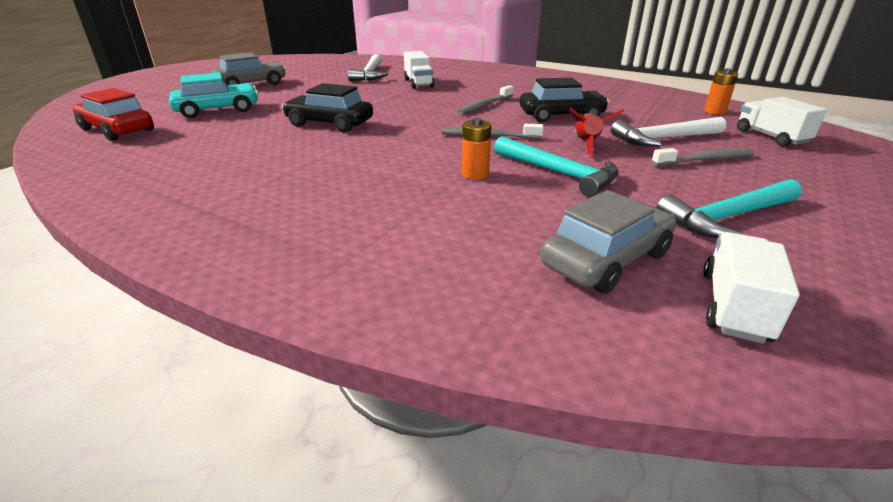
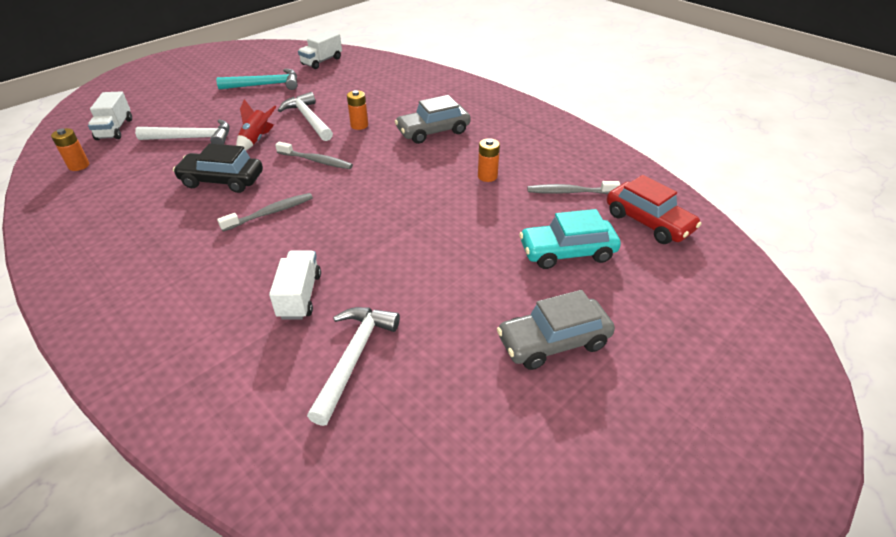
camera: 165 degrees left, 10 degrees up
(279, 143) = (487, 176): none -> orange battery
(329, 124) = (443, 201): black car -> none
(559, 173) = (308, 119): turquoise hammer -> white hammer
(606, 259) = (344, 77): grey car -> grey car (433, 131)
(705, 160) = (205, 116): grey toothbrush -> grey toothbrush (569, 192)

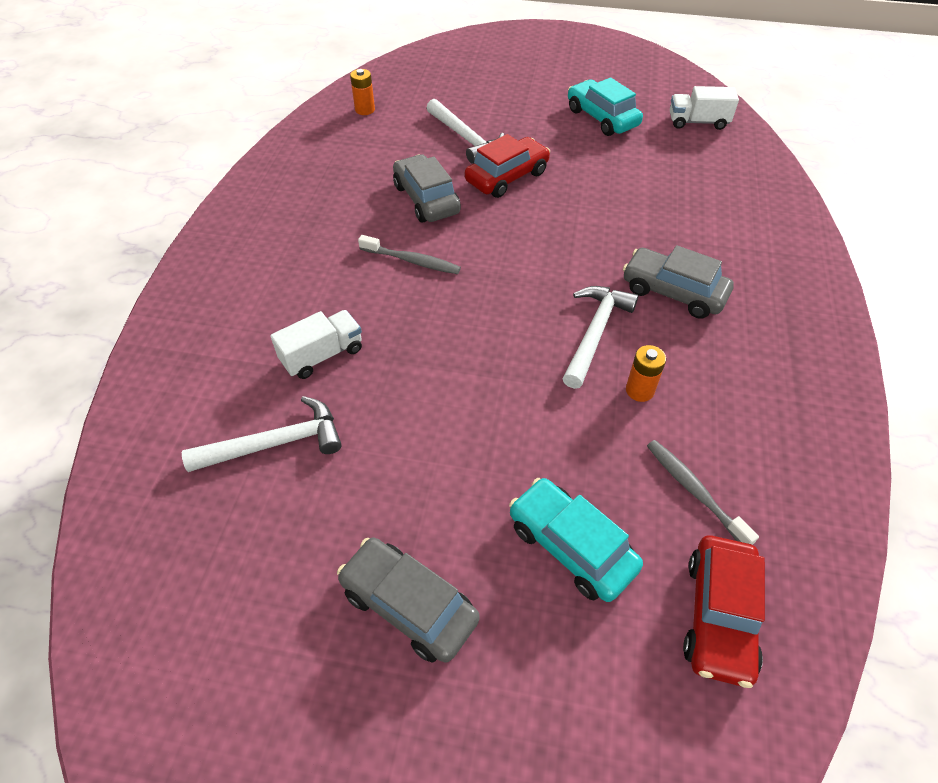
camera: 55 degrees right, 10 degrees up
(115, 129) = (430, 89): white truck -> none
(222, 180) = (426, 199): black car -> grey car
(257, 140) = (507, 177): red rocket -> red car
(265, 85) = (602, 118): turquoise hammer -> turquoise car
(308, 119) = (580, 185): white hammer -> white hammer (594, 333)
(316, 161) = (519, 238): grey toothbrush -> none
(359, 125) = (614, 227): orange battery -> none

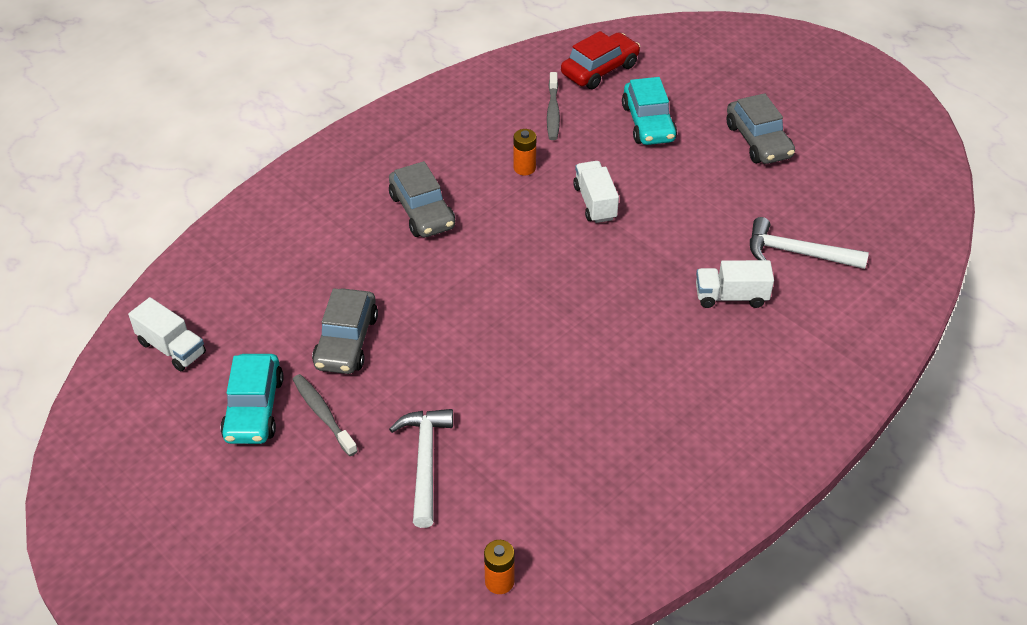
camera: 145 degrees left, 5 degrees down
(412, 261) = (602, 341): grey toothbrush -> grey toothbrush (323, 414)
(426, 199) = (536, 401): grey car -> grey car (346, 341)
(507, 177) = (434, 385): red car -> none
(531, 388) = (595, 203): none -> white truck
(594, 333) = (513, 214): white hammer -> none

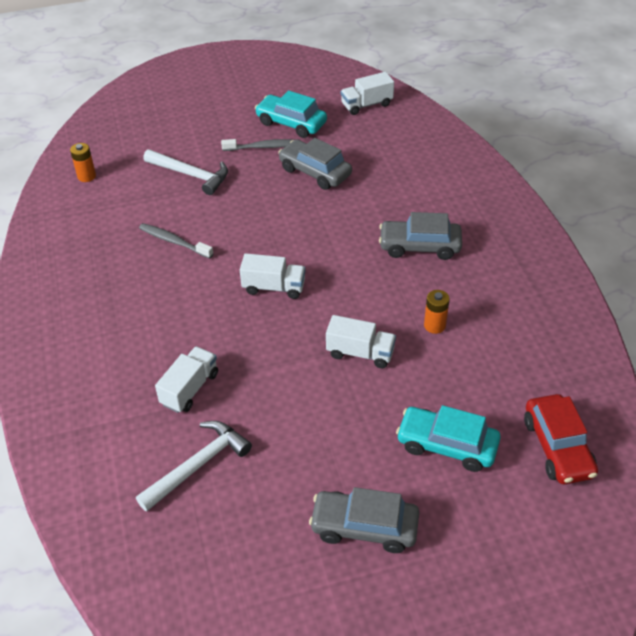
camera: 120 degrees right, 0 degrees up
(553, 112) = (504, 378): grey toothbrush -> grey toothbrush (174, 241)
(560, 295) = (274, 287): none -> white truck

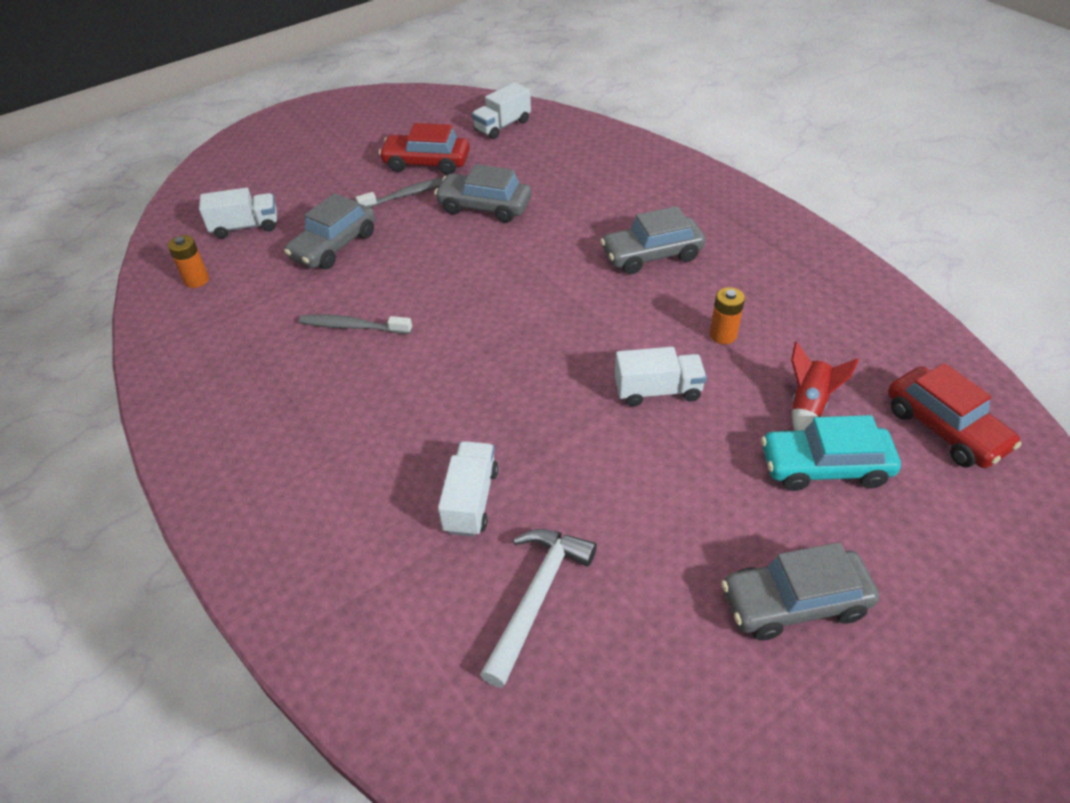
camera: 20 degrees left, 0 degrees up
(191, 175) = (334, 246): white hammer -> grey car
(274, 287) = (509, 345): white truck -> white truck (245, 227)
(291, 123) = (426, 163): turquoise car -> red car
(464, 398) = (808, 405): none -> red rocket

